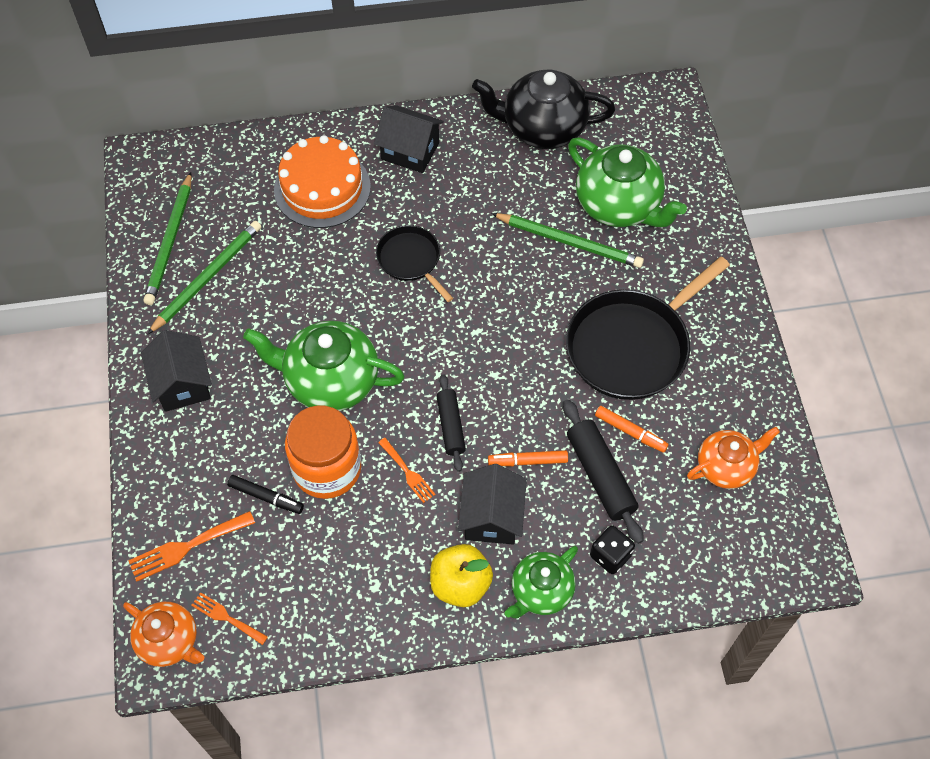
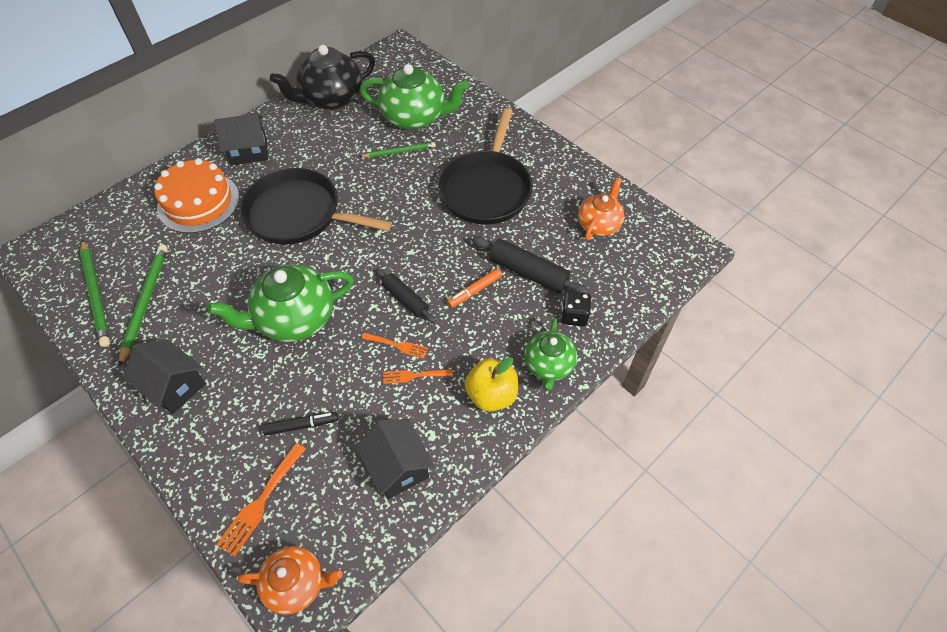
camera: 35 degrees left, 5 degrees down
(226, 617) = (332, 533): orange fork -> orange fork (414, 376)
(327, 468) = (335, 378): orange jar -> none
(411, 260) = (298, 214): black pan -> black pan, size x1.83
(492, 517) = (478, 339): black house -> black house (397, 467)
(569, 242) = (399, 152): green pencil -> green pencil, size x0.63
(630, 432) = (526, 237): orange marker -> none

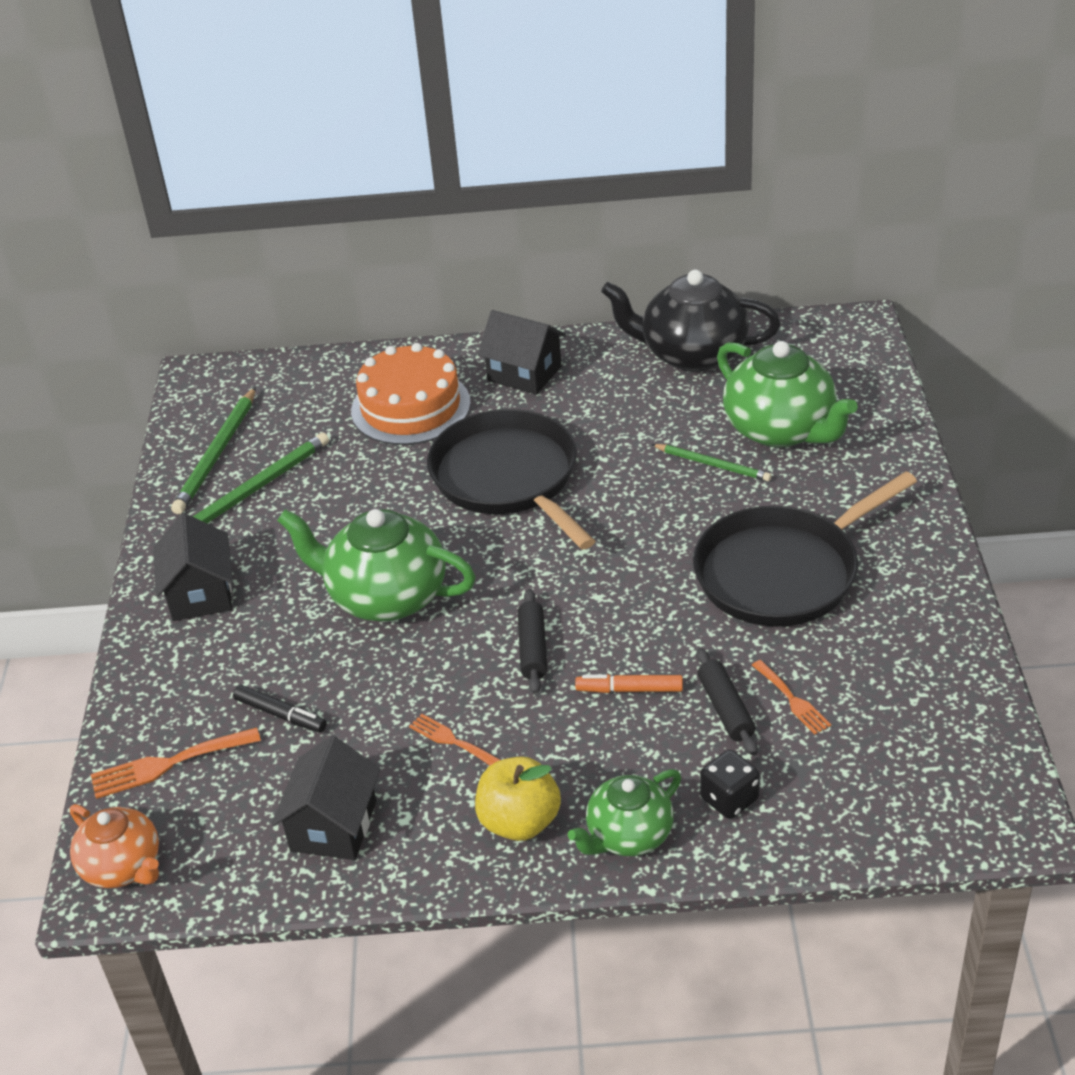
camera: 45 degrees right, 15 degrees down
(397, 345) = (469, 696): orange fork -> orange fork (792, 700)
(528, 273) = (725, 709): black rolling pin -> black rolling pin, size x0.66
(599, 224) = (900, 706): orange teapot -> none

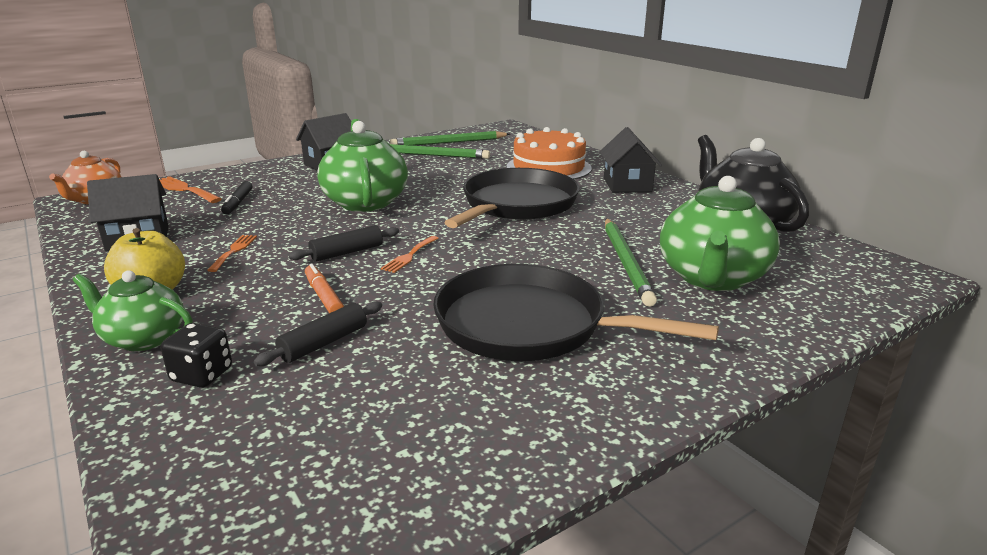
camera: 55 degrees right, 15 degrees down
(713, 464) = (626, 262): green pencil -> green pencil, size x1.59
(792, 700) = (356, 374): orange fork -> orange fork (409, 256)

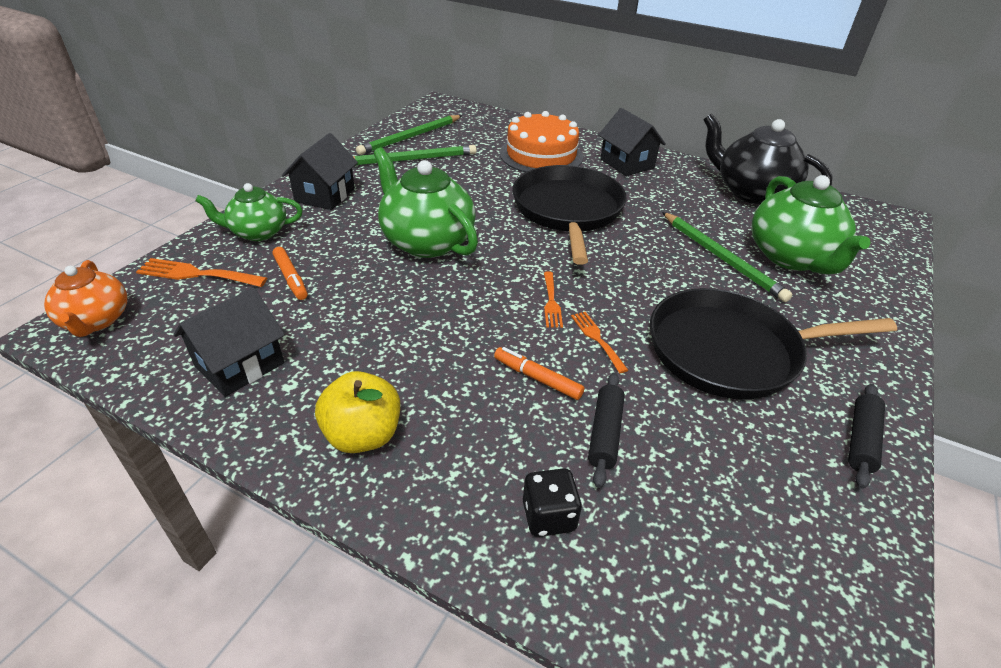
camera: 30 degrees left, 15 degrees up
(143, 338) = (435, 498): green teapot -> green teapot (258, 232)
(234, 251) = (376, 349): orange fork -> orange fork (597, 339)
(238, 203) = (291, 278): black marker -> orange marker
(347, 252) = (491, 315): black rolling pin -> black rolling pin (861, 440)

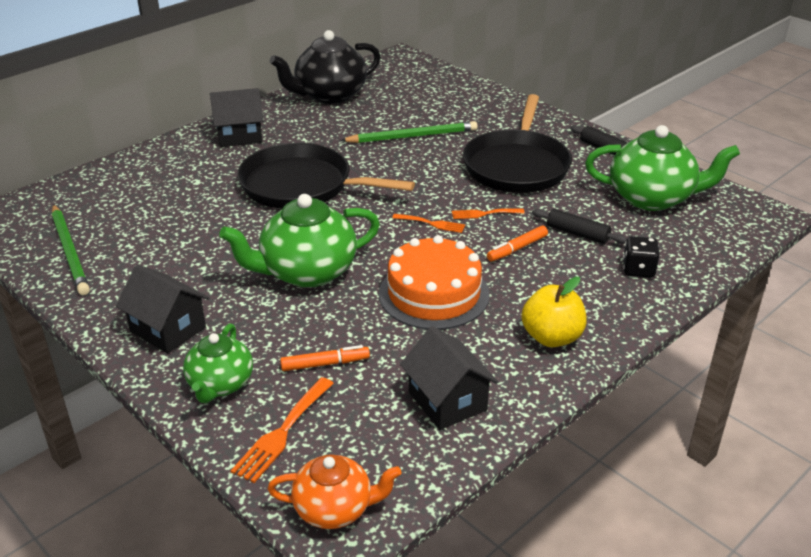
camera: 70 degrees left, 5 degrees down
(411, 159) = (128, 258): green pencil -> none
(541, 155) = (185, 176): orange cake -> orange cake (434, 294)
(792, 257) = (426, 110): green teapot -> green teapot (652, 198)

